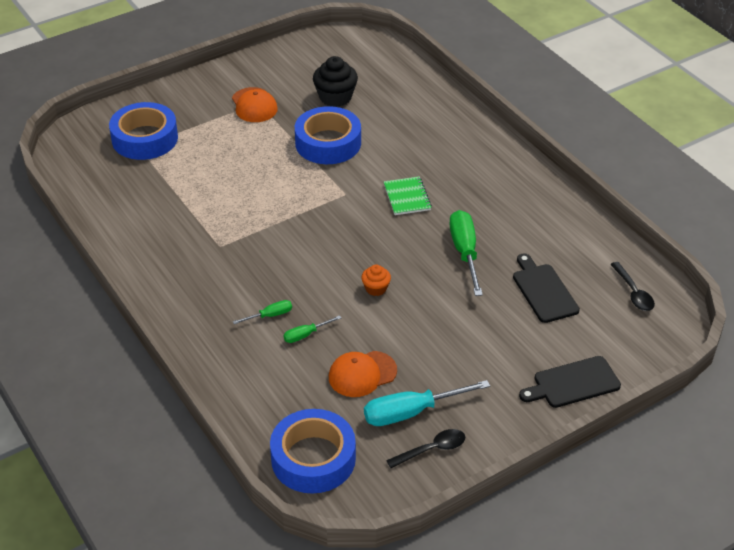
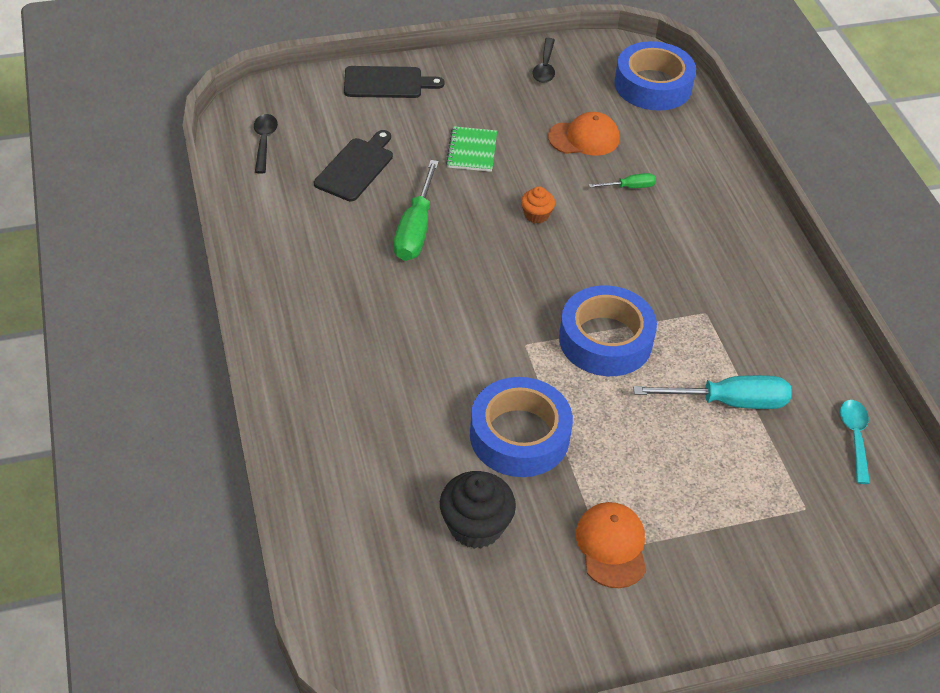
camera: 165 degrees left, 5 degrees up
(105, 191) = (854, 438): none -> turquoise spoon
(145, 138) = (795, 523): blue tape -> blue tape (605, 340)
(270, 315) = (663, 216): green screwdriver -> none
(407, 197) = (448, 318): green notebook -> green notebook (472, 151)
(411, 412) = (550, 97): turquoise screwdriver -> turquoise screwdriver (729, 402)
(432, 449) = (545, 67): black spoon -> black spoon turned 75 degrees counterclockwise
(543, 291) = (356, 167): black cutting board -> black cutting board turned 150 degrees counterclockwise

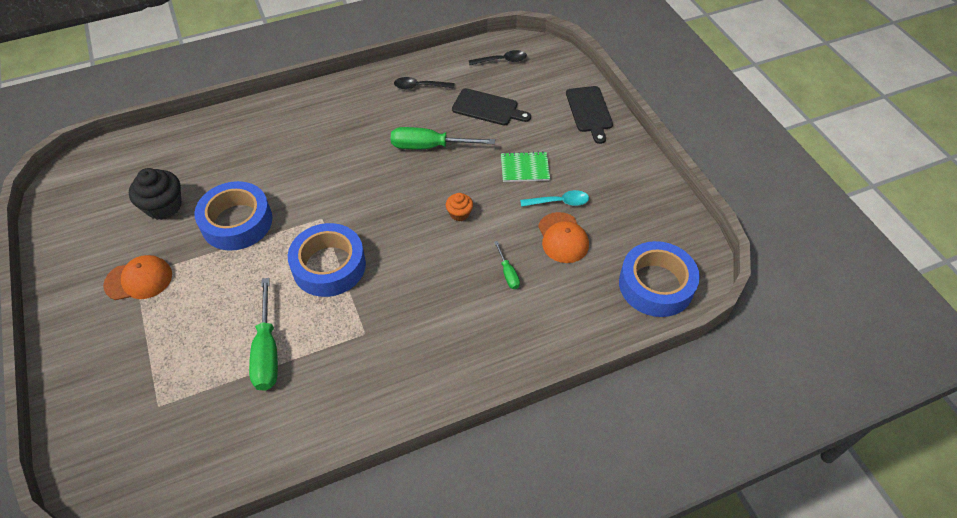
camera: 85 degrees right, 5 degrees up
(545, 67) = (650, 204): black spoon -> black spoon (420, 87)
(729, 402) = (267, 351): turquoise screwdriver -> green screwdriver
(854, 438) = (227, 448): turquoise spoon -> turquoise spoon (559, 202)

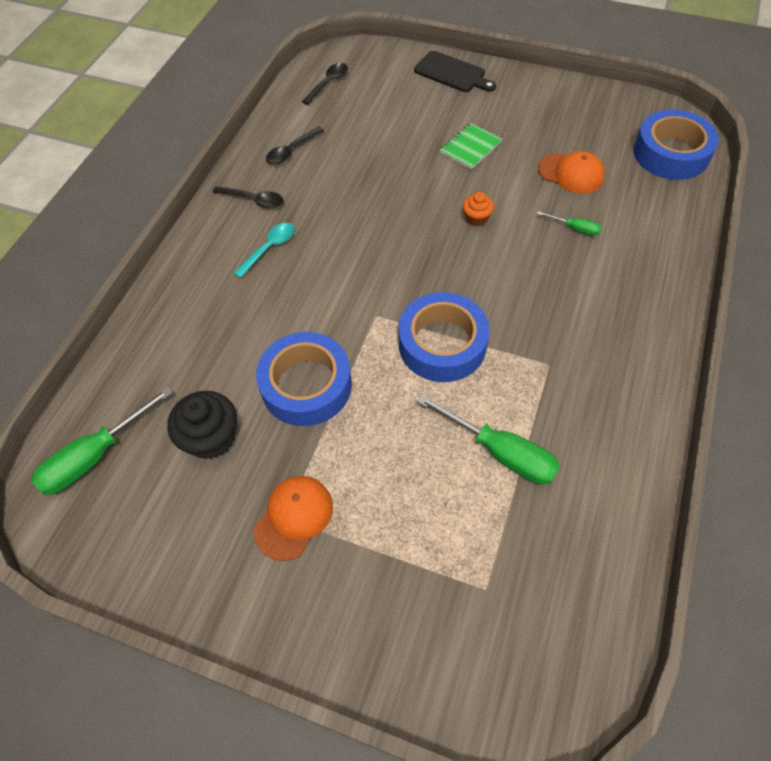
camera: 45 degrees left, 5 degrees up
(359, 99) = (254, 200): none -> black spoon
(429, 147) = (375, 189): green screwdriver -> green screwdriver (95, 456)
(488, 108) = (374, 126): black cutting board -> none
(559, 202) = (530, 151): turquoise spoon -> turquoise spoon (269, 248)

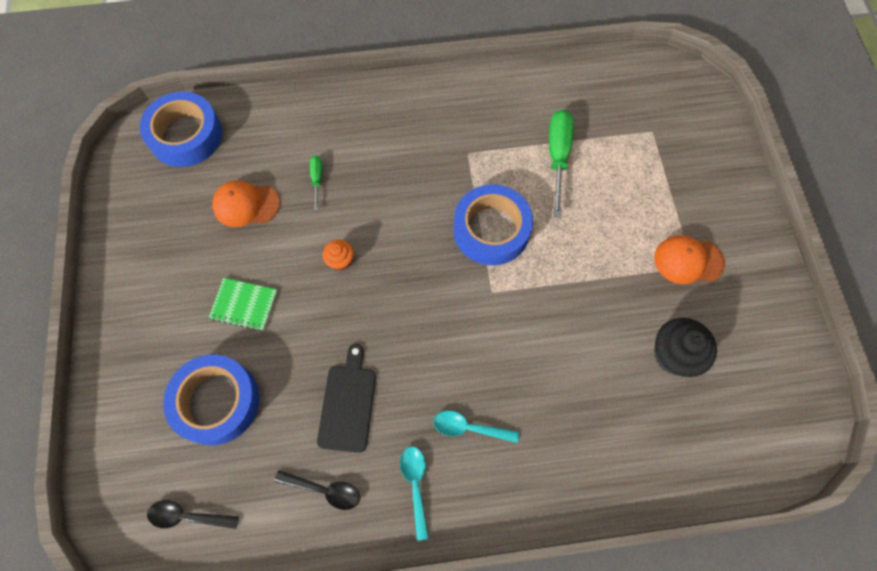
camera: 120 degrees left, 10 degrees up
(95, 456) = (748, 436): green screwdriver -> none
(254, 200) = (415, 485): black spoon -> turquoise spoon
(306, 385) = (587, 310): blue tape -> blue tape (217, 402)
(452, 73) = (121, 376): black cutting board -> black cutting board (348, 403)
(571, 173) = (246, 204): orange cap -> orange cap turned 90 degrees counterclockwise

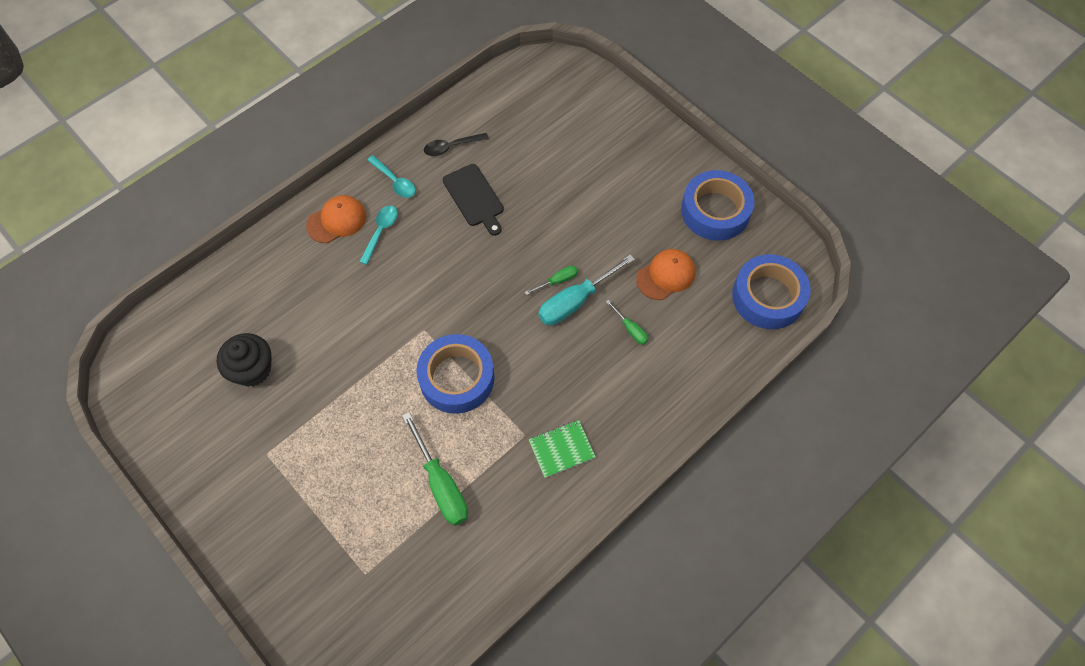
camera: 145 degrees right, 5 degrees down
(188, 516) = (522, 90): black spoon -> none
(217, 402) = (561, 149): blue tape -> blue tape (715, 211)
(244, 305) = (599, 211): green notebook -> green notebook (561, 449)
(340, 232) = (575, 301): none -> turquoise screwdriver
(340, 260) = (557, 281): orange cupcake -> green screwdriver
(469, 428) = (380, 232): turquoise spoon -> turquoise spoon turned 45 degrees counterclockwise
(688, 260) = (272, 456): orange cap -> orange cap (337, 220)

